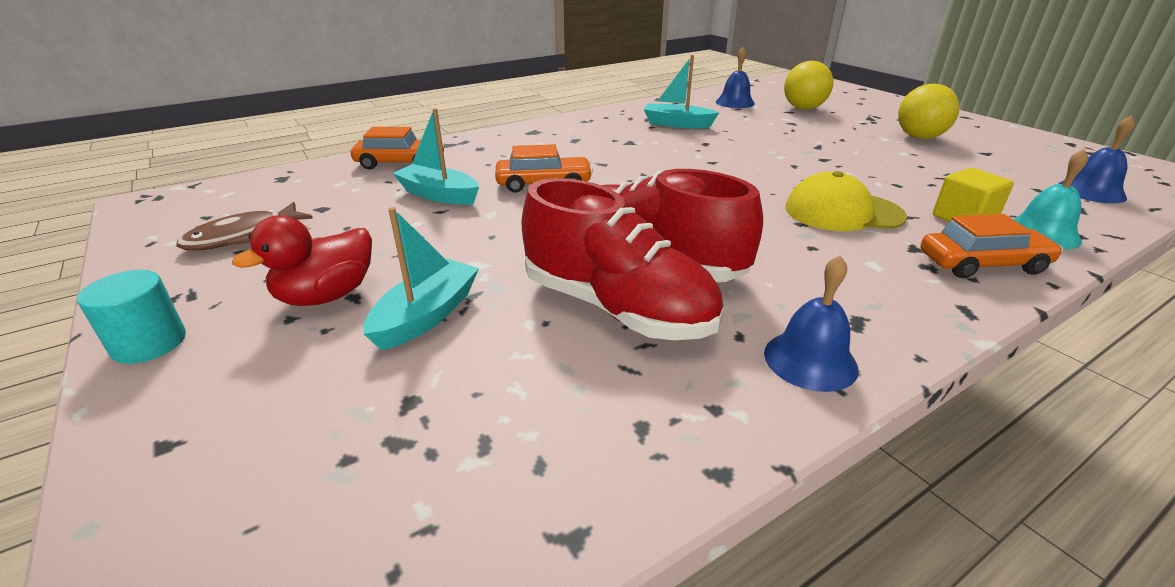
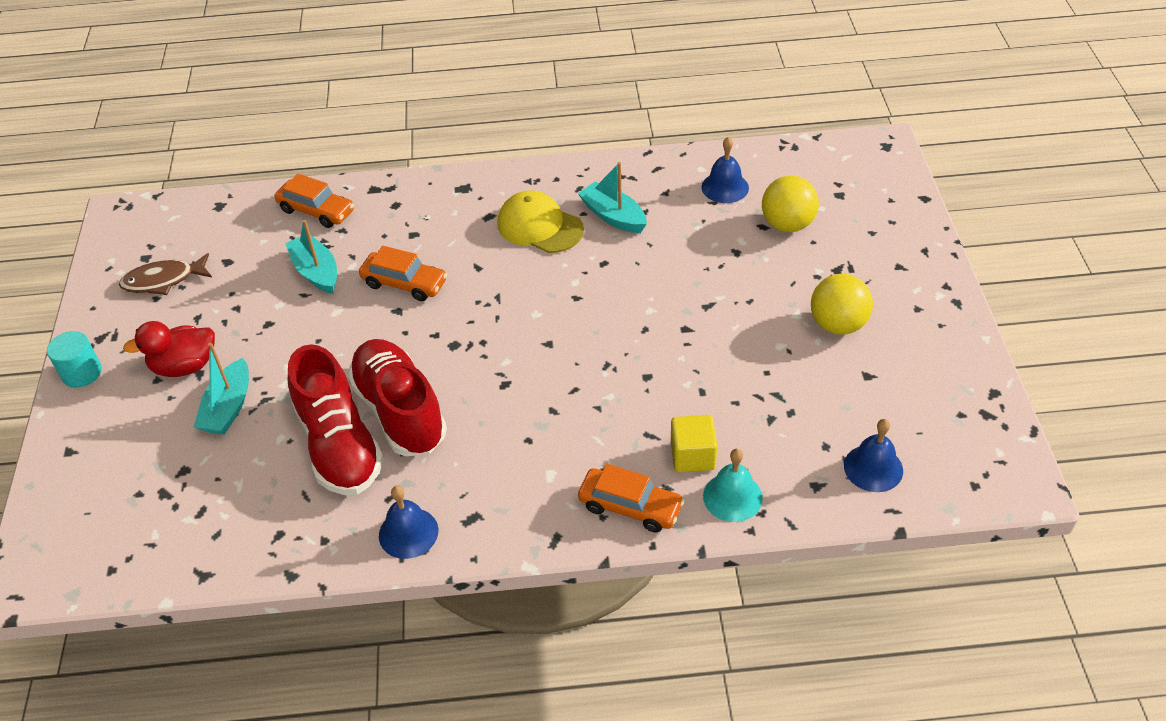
camera: 30 degrees right, 15 degrees up
(426, 316) = (228, 407): turquoise boat -> turquoise boat turned 135 degrees clockwise
(843, 212) = (603, 410): yellow cap -> yellow cap (539, 226)

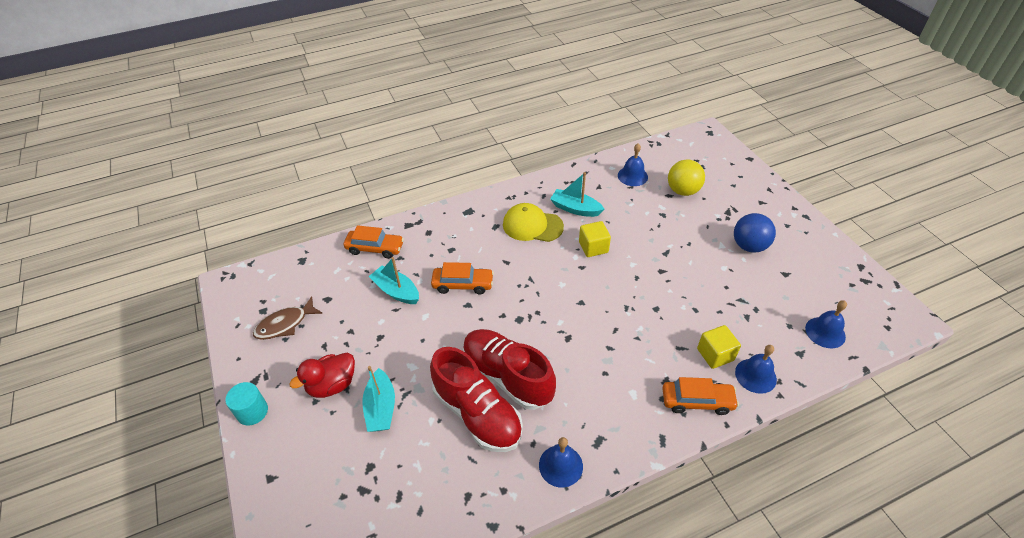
camera: 20 degrees left, 0 degrees up
(608, 275) = (593, 247): none -> yellow cube
(732, 497) = (755, 375): turquoise bell -> blue bell
(838, 325) = (749, 246): yellow ball -> blue ball

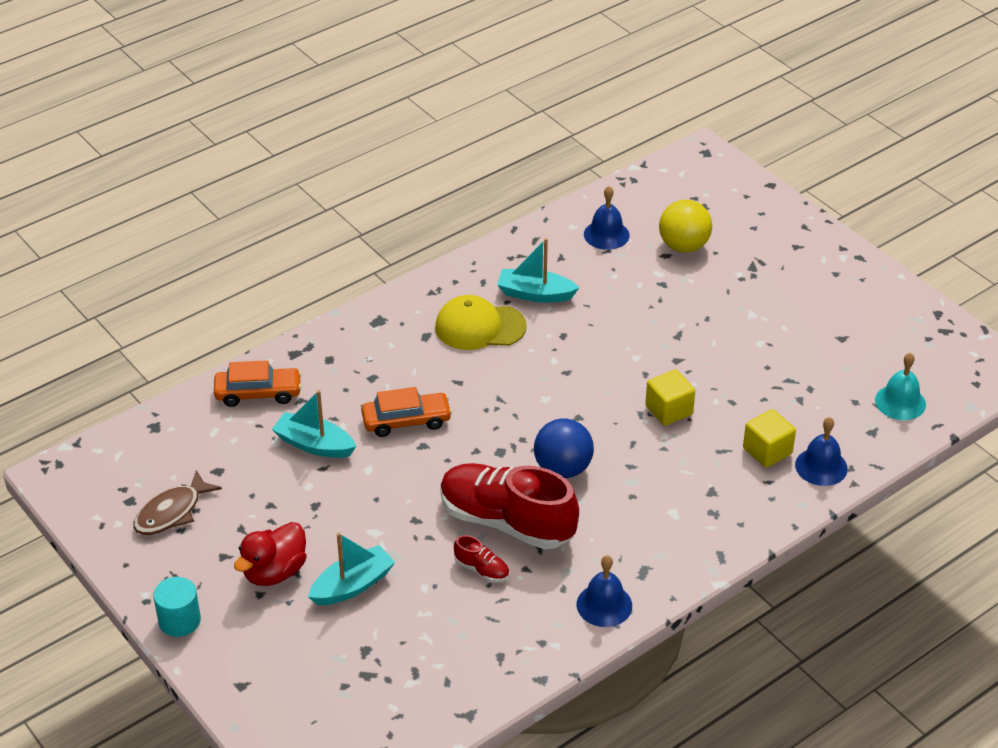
camera: 15 degrees left, 5 degrees down
(381, 408) = (352, 585): turquoise boat -> turquoise boat turned 105 degrees counterclockwise
(477, 414) = (482, 569): red shoe -> red shoe, size x0.41
(593, 247) = (575, 343): yellow cube -> yellow cube (669, 410)
(697, 401) = (754, 507): orange car -> none
(749, 246) = (788, 309): blue ball -> blue ball (563, 469)
(825, 332) = (900, 402): blue bell -> turquoise bell

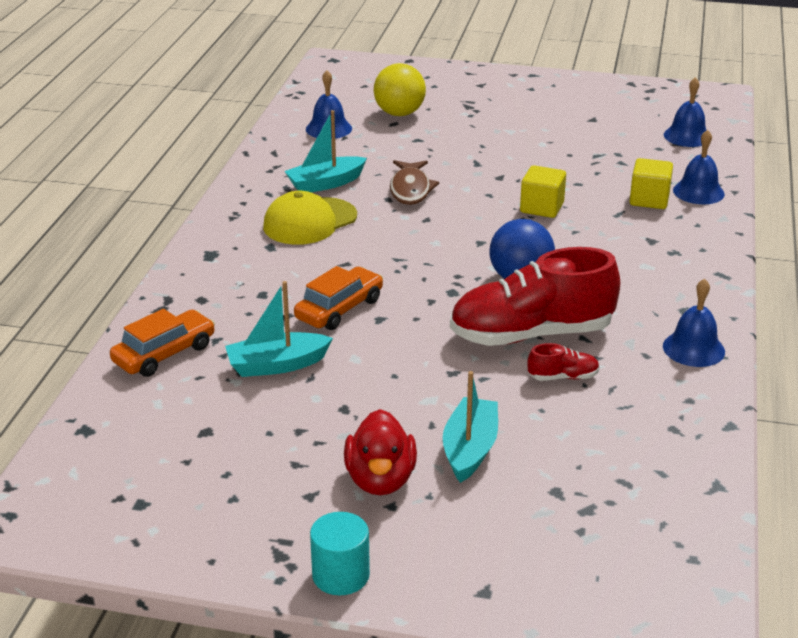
camera: 40 degrees left, 10 degrees down
(172, 512) = (202, 489): brown fish -> brown fish (410, 189)
(900, 402) = (687, 136): turquoise bell -> blue bell

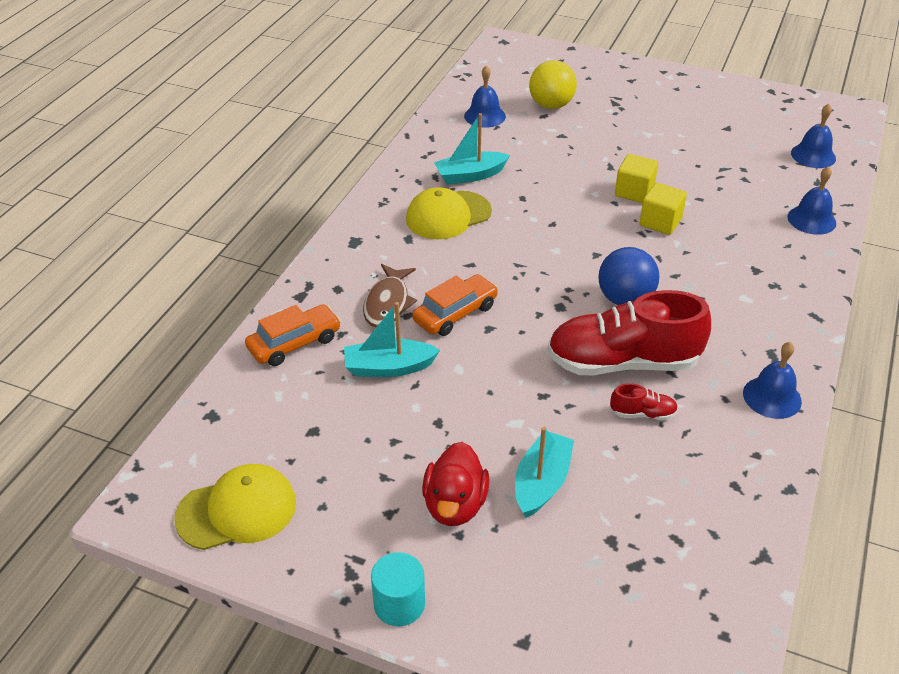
camera: 10 degrees right, 10 degrees up
(136, 513) = (237, 510): none -> yellow cap
(410, 189) = (544, 189): brown fish -> brown fish (388, 303)
(649, 200) = (762, 224): yellow cube -> yellow cube (634, 192)

